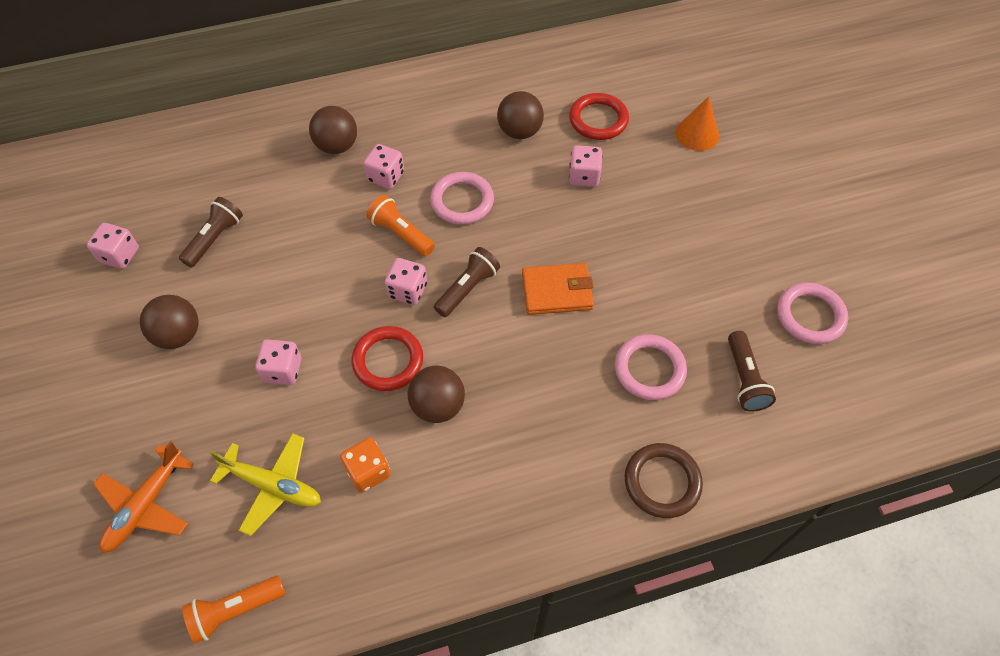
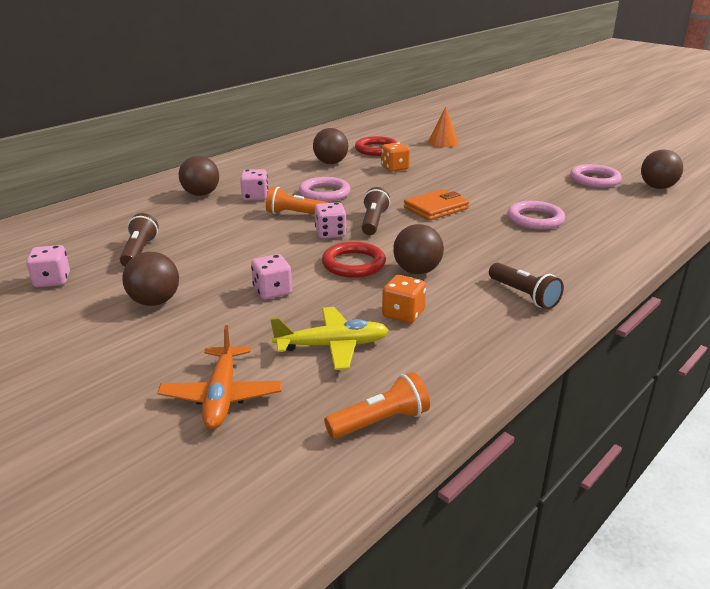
camera: 30 degrees left, 30 degrees down
(235, 610) = (380, 421): orange flashlight -> orange flashlight turned 150 degrees counterclockwise
(584, 176) = (394, 168): pink dice -> orange dice
(662, 482) = (607, 255): brown ring -> none
(744, 379) = (594, 207): brown flashlight -> brown flashlight (524, 295)
(877, 372) = (657, 187): none -> brown ball

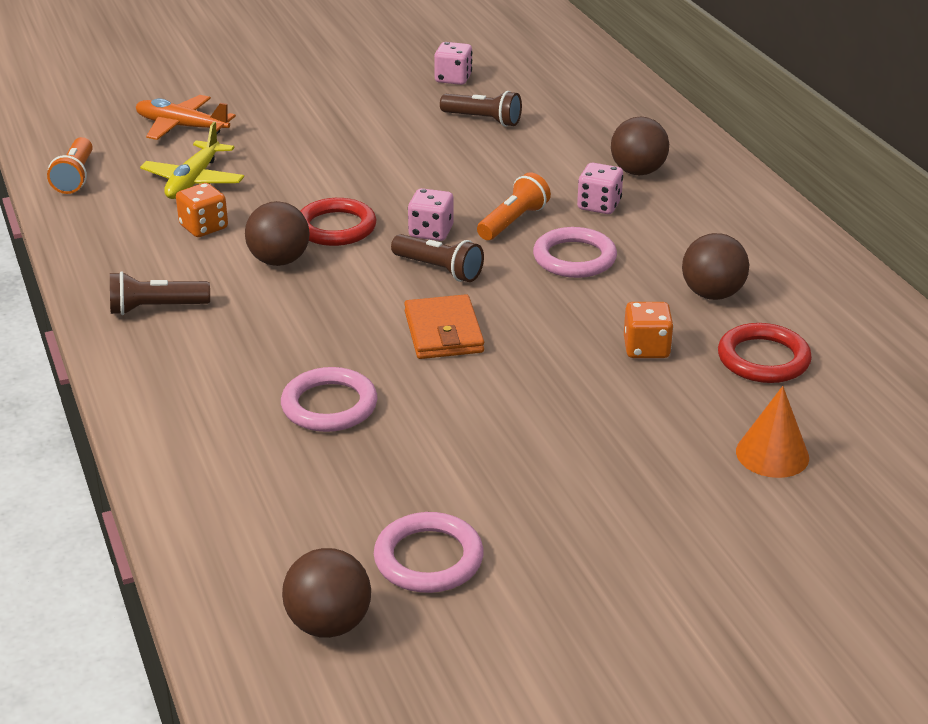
camera: 115 degrees right, 5 degrees up
(155, 301) = (362, 117): brown ball -> none
(272, 291) = (322, 172): pink dice -> none

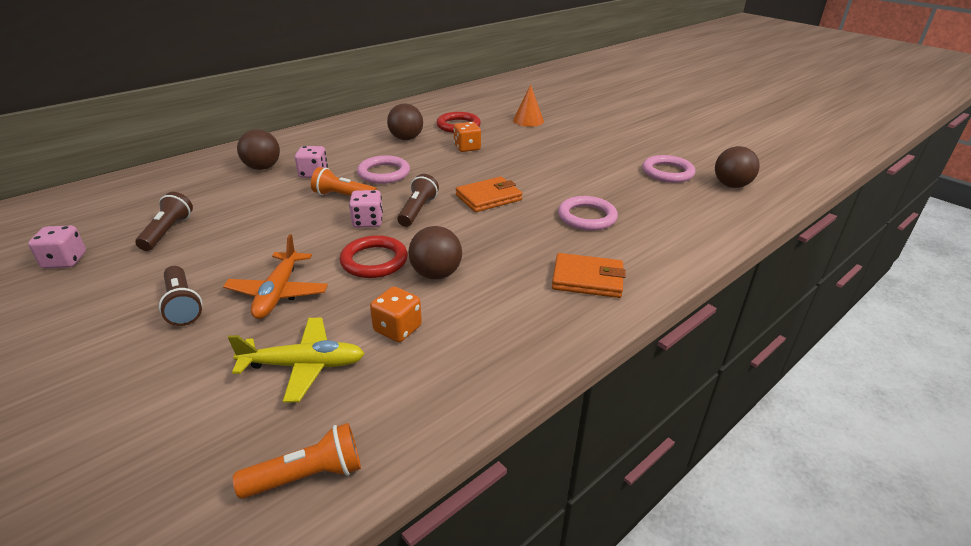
camera: 110 degrees left, 0 degrees up
(156, 308) = (537, 314): brown flashlight -> brown flashlight (183, 305)
(181, 127) = (155, 424): orange plane -> orange plane (278, 293)
(186, 359) = (587, 279): none -> orange wallet

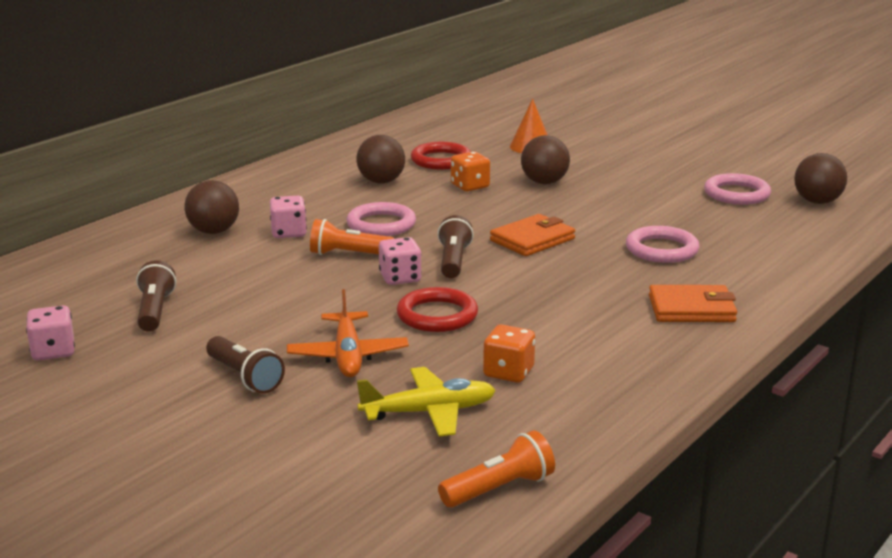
camera: 10 degrees left, 10 degrees down
(436, 274) = (518, 321): brown ball -> brown ball (544, 182)

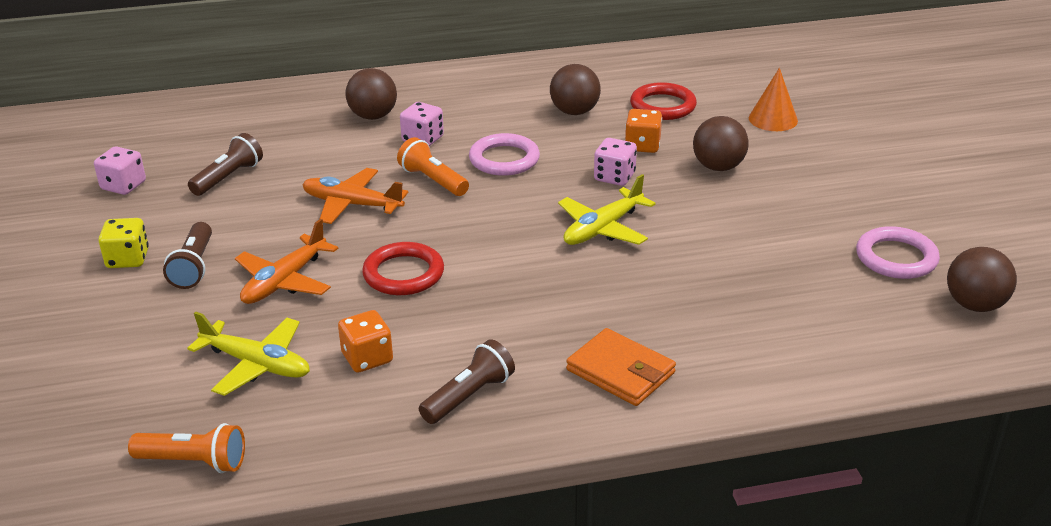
camera: 40 degrees right, 10 degrees up
(167, 396) = (128, 259): none -> yellow dice
(309, 290) = (352, 204): none -> orange plane
(400, 278) = (434, 222): pink dice -> pink dice (614, 177)
(453, 261) = (501, 223): brown flashlight -> brown flashlight (469, 396)
(532, 240) = (603, 229): orange wallet -> yellow plane
(661, 249) = (704, 292): pink ring -> none

